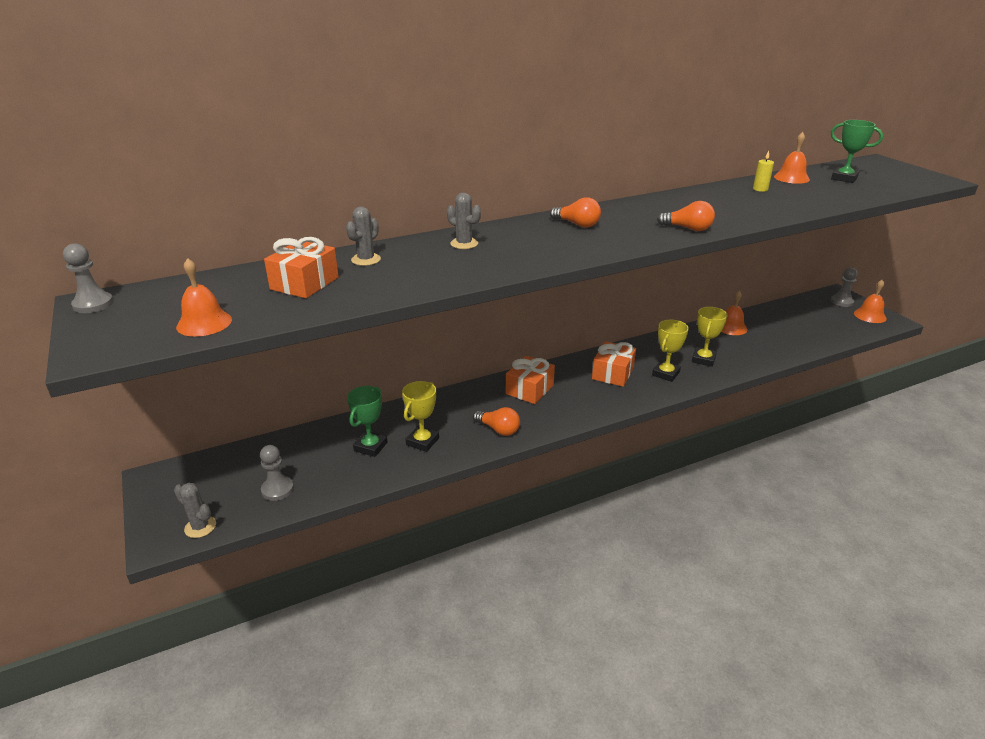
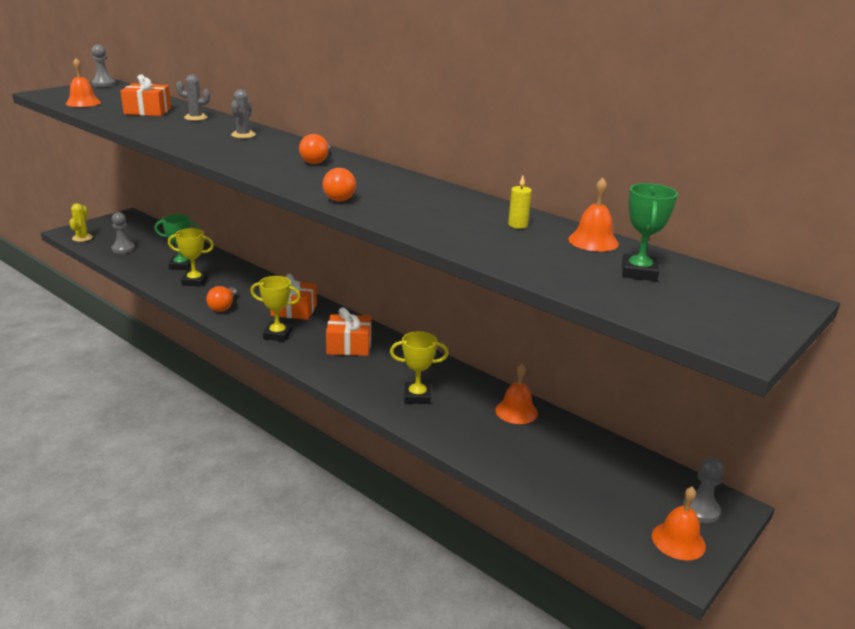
camera: 65 degrees right, 5 degrees down
(200, 527) = (82, 238): grey cactus -> yellow cactus
(665, 374) = (368, 375): yellow trophy -> yellow trophy (277, 335)

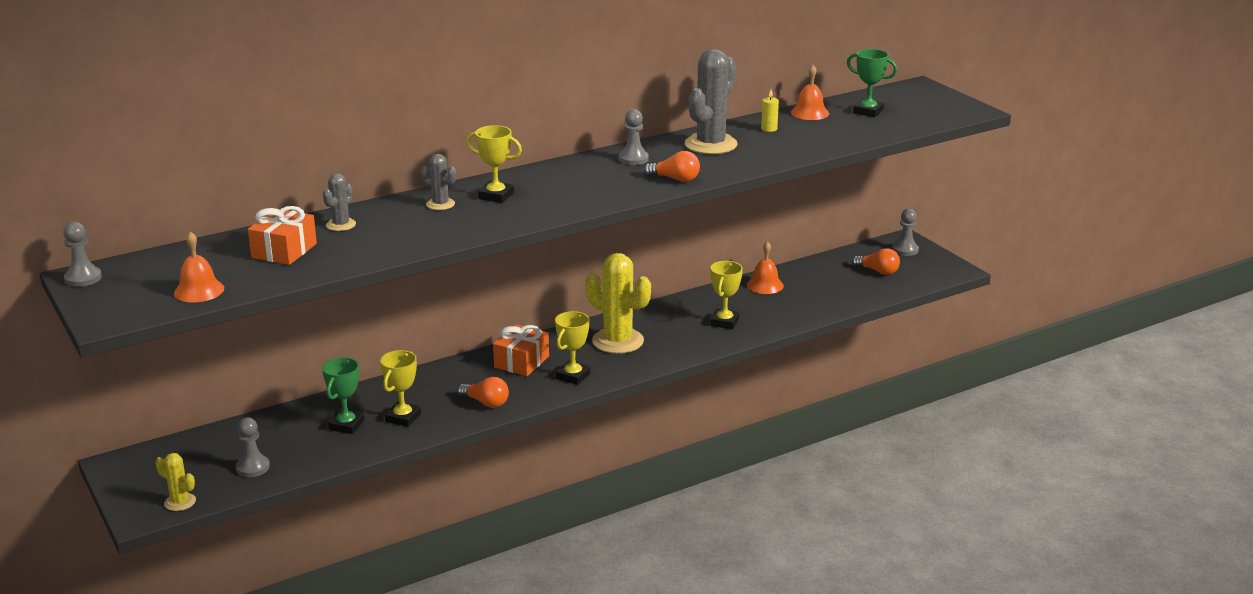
camera: 70 degrees left, 0 degrees up
(267, 147) = (496, 196): none -> yellow trophy
(316, 160) = (560, 178): orange light bulb -> orange light bulb (878, 271)
(349, 346) = (618, 341): orange gift -> yellow cactus
(381, 179) = (633, 159): none -> grey pawn
(445, 204) = (711, 144): none -> grey cactus
(678, 540) = (932, 265): orange bell -> none

